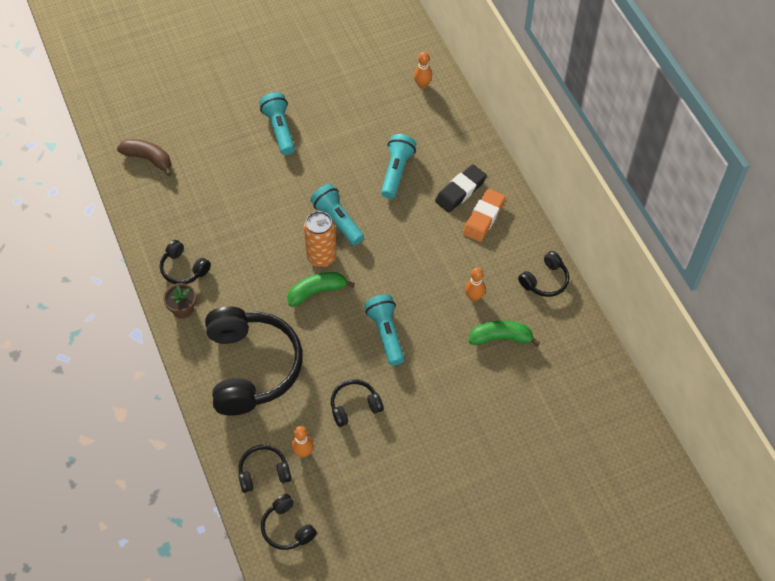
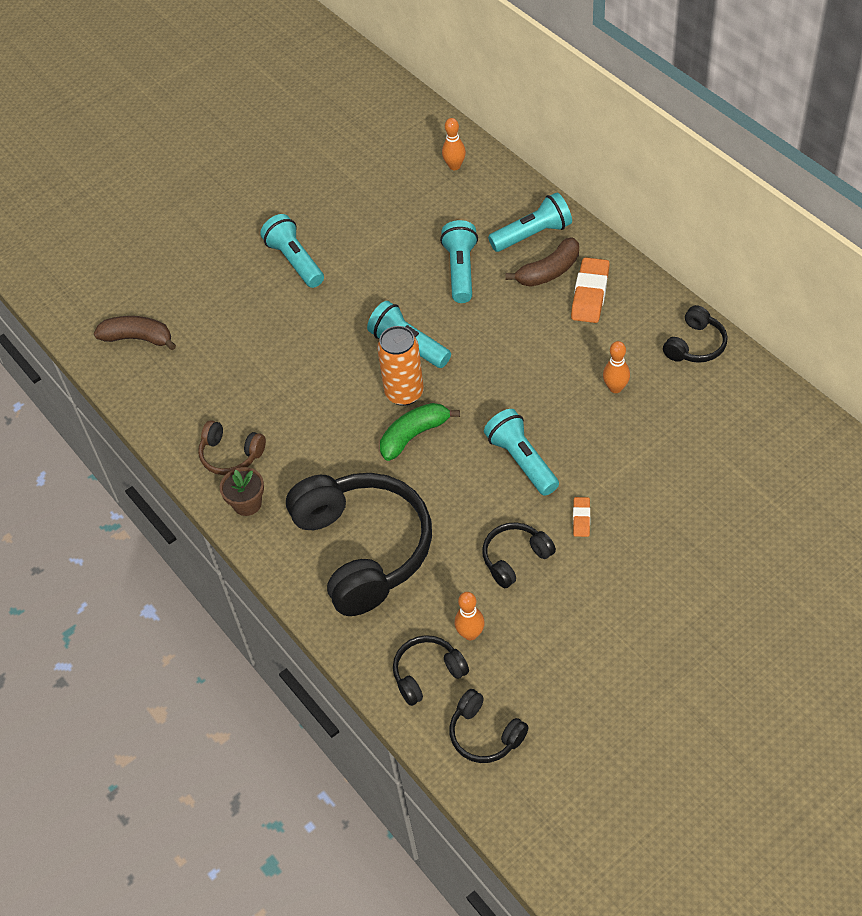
camera: 10 degrees left, 5 degrees down
(183, 268) = (231, 455): black headphones -> brown headphones
(412, 390) = (581, 518): none -> orange eraser
(459, 157) = (532, 234): none -> turquoise flashlight
(460, 191) = (549, 271): black eraser -> brown banana
(500, 338) = (668, 426): green banana -> none

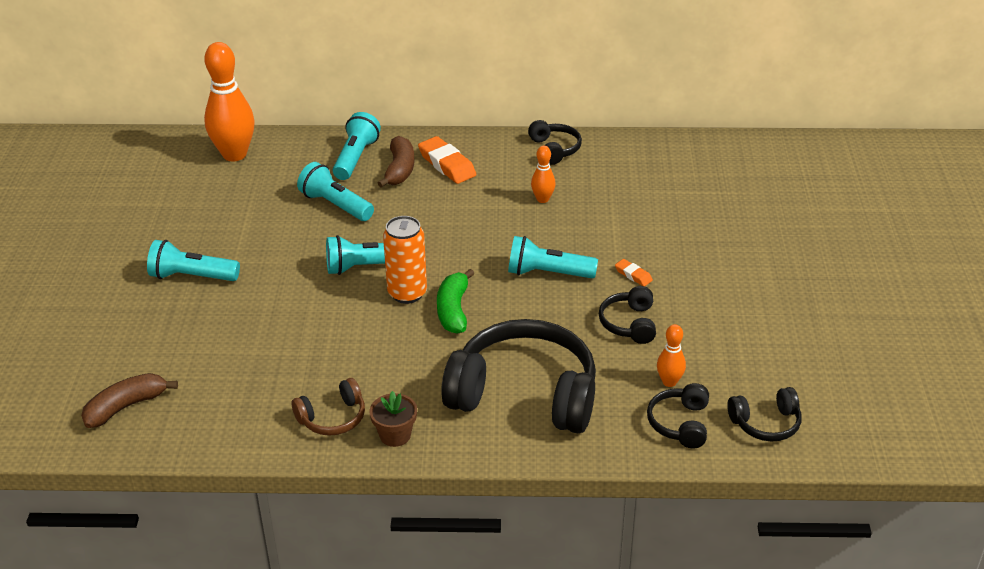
camera: 55 degrees left, 15 degrees down
(454, 166) = (234, 154): orange bowling pin -> orange bowling pin, size x2.08

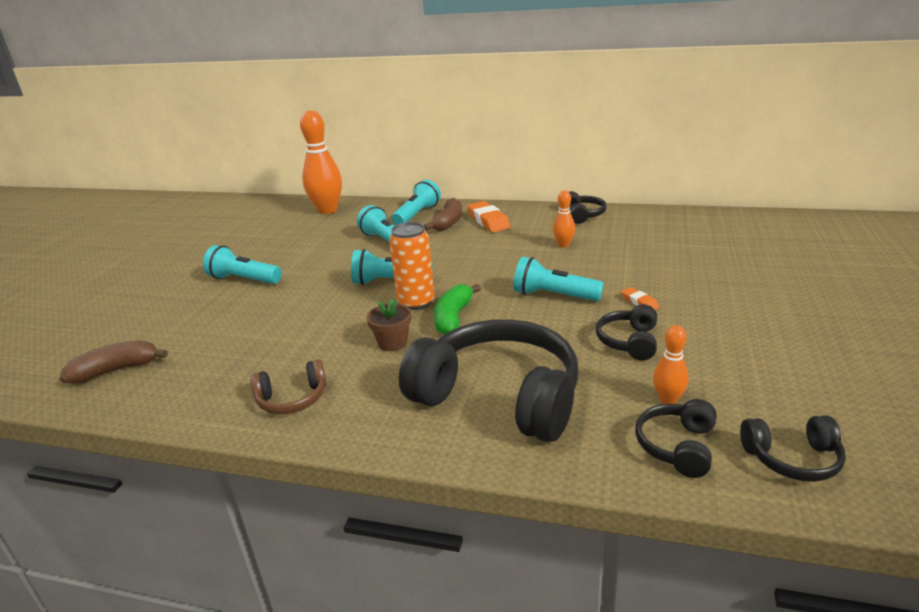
camera: 15 degrees right, 10 degrees down
(395, 435) = (345, 422): brown flower pot -> brown flower pot (392, 343)

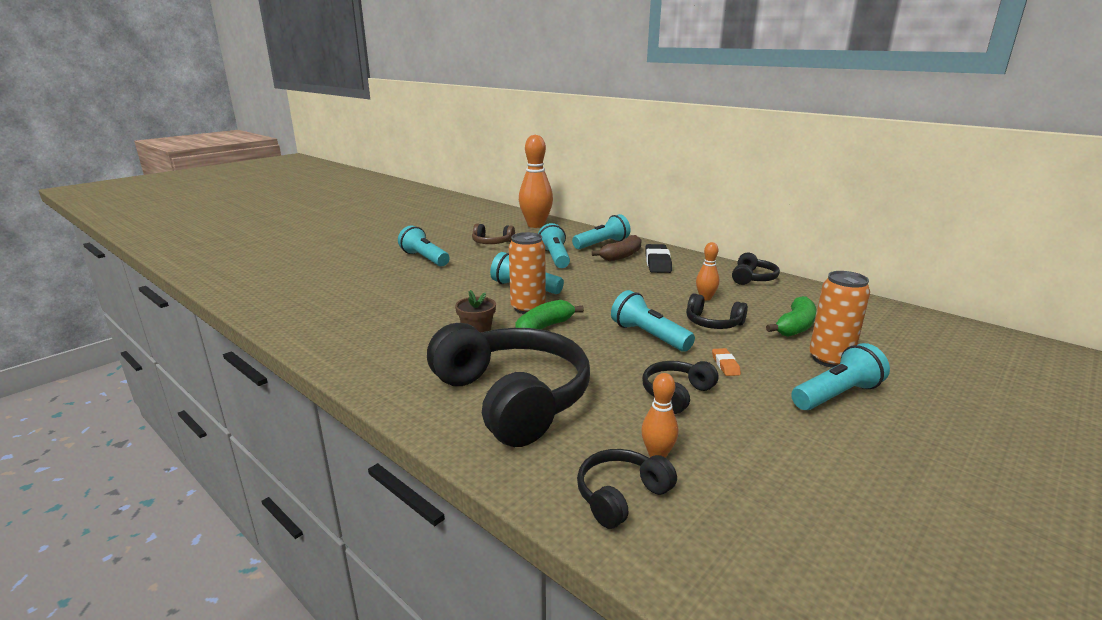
camera: 25 degrees right, 5 degrees down
(116, 370) = (286, 294): brown banana -> none
(292, 399) = (366, 347): brown headphones -> brown headphones (492, 243)
(488, 221) = (657, 263): orange eraser -> black eraser
(657, 250) = (795, 326): none -> green banana
(707, 272) = (830, 359): none -> orange can
(740, 300) = (836, 395): none -> turquoise flashlight
(792, 459) = (726, 554): black headphones -> black headphones (713, 323)

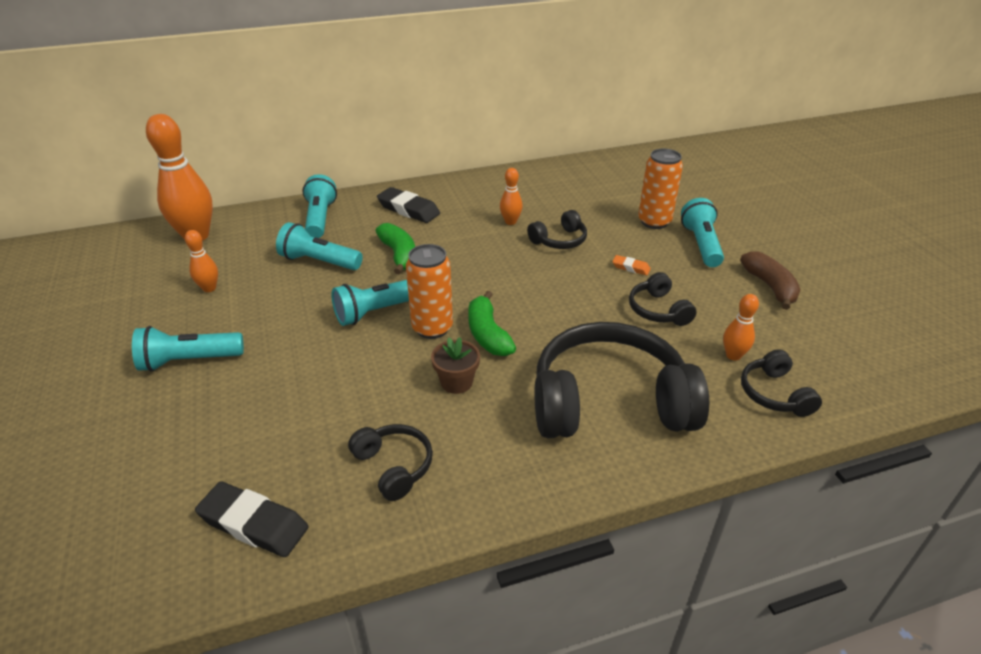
camera: 60 degrees left, 15 degrees up
(308, 312) = (254, 524): none -> black eraser
(492, 243) = (209, 288): brown headphones -> orange bowling pin
(621, 256) = (367, 221): brown banana -> brown banana (770, 286)
(649, 336) = (555, 281): turquoise flashlight -> none
(752, 278) = (495, 183): black headphones -> black headphones (394, 466)
(795, 326) = (596, 209): green banana -> green banana (399, 255)

